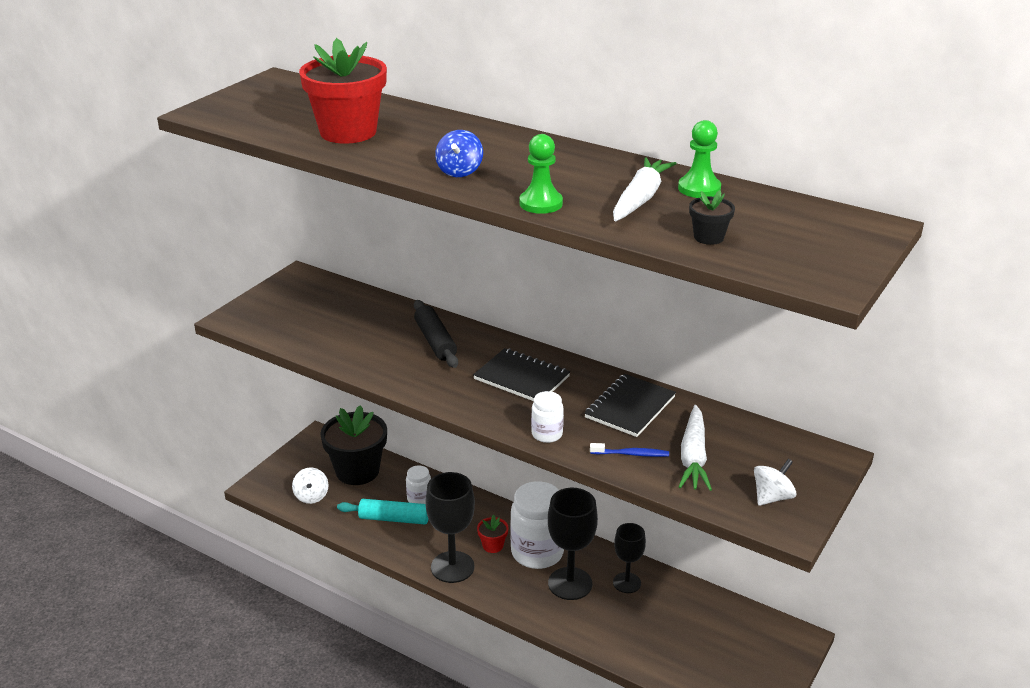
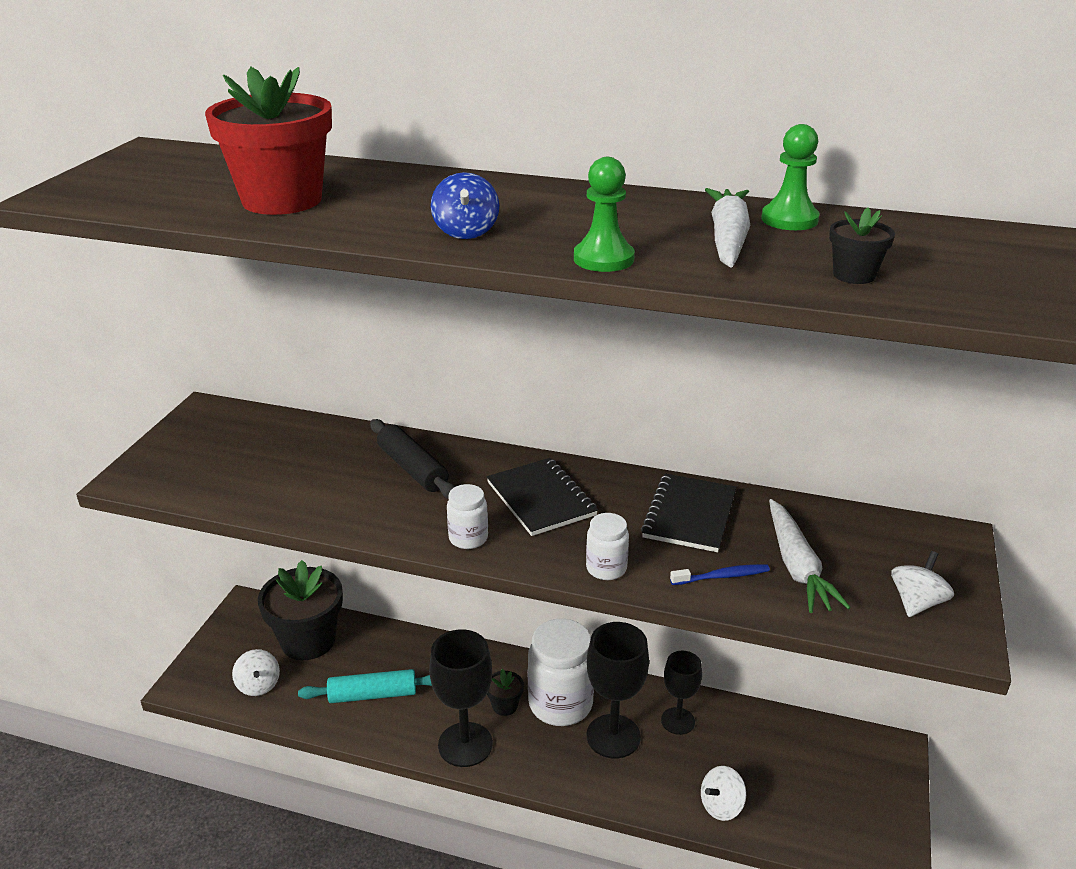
camera: 15 degrees left, 0 degrees up
(419, 499) = (396, 662): white jar -> white jar (468, 538)
(493, 545) = (505, 705): red flower pot -> black flower pot
(521, 378) = (541, 499): black notebook -> black notebook turned 45 degrees clockwise
(635, 649) = (721, 806): none -> white spinning top

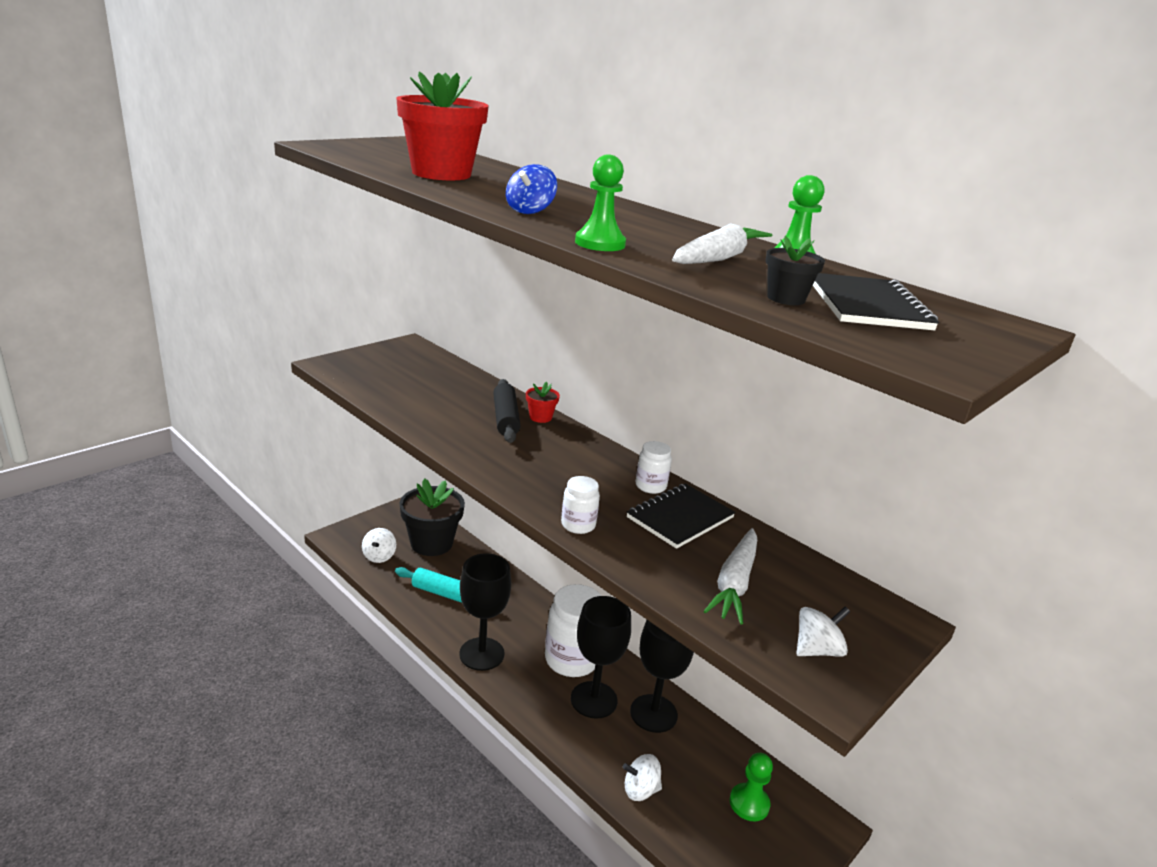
camera: 25 degrees right, 5 degrees down
(448, 451) = (540, 417): none -> red flower pot
(468, 538) = (499, 470): white jar -> white jar (650, 486)
(505, 705) = (530, 642): black flower pot -> none
(541, 499) = (576, 467): black notebook -> black notebook (867, 305)
(678, 721) = (653, 713): black goblet -> black goblet, size x1.58
(721, 576) = (663, 565): blue toothbrush -> none
(819, 766) = (749, 803): none -> green pawn

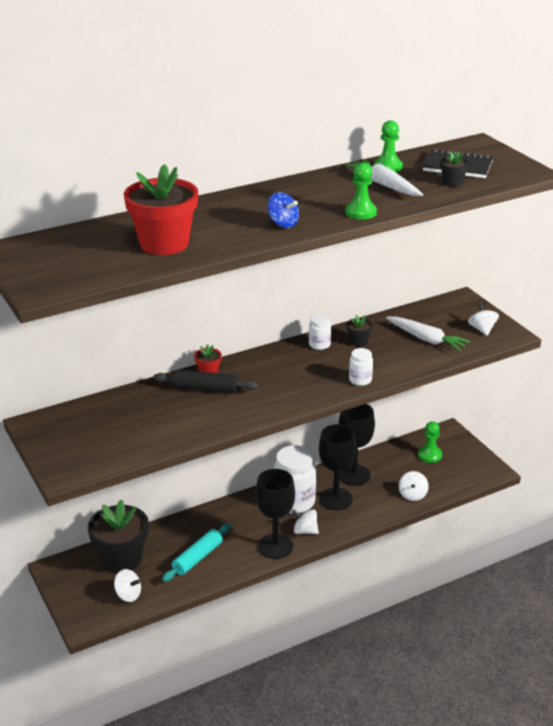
camera: 70 degrees left, 5 degrees up
(518, 677) = (305, 531): none -> white spinning top
(680, 518) = (358, 342): black notebook -> black flower pot

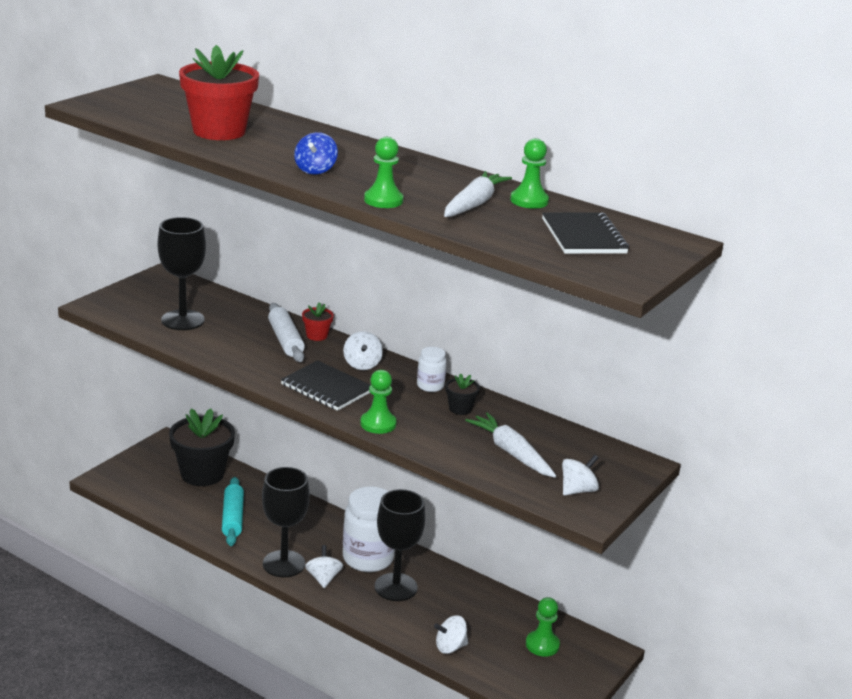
camera: 60 degrees right, 5 degrees down
(128, 595) = (154, 492): white spinning top -> white spinning top (362, 364)
(197, 558) = (233, 518): turquoise rolling pin -> turquoise rolling pin turned 75 degrees clockwise
(206, 389) = (285, 340): black rolling pin -> white rolling pin
(295, 388) = (327, 388): none -> black notebook
(354, 475) = (451, 591): black goblet -> black goblet (183, 320)
(360, 380) = (378, 424): white jar -> green pawn
(426, 339) = (511, 453): white carrot -> white carrot turned 135 degrees clockwise
(452, 183) = (527, 238): black flower pot -> none

